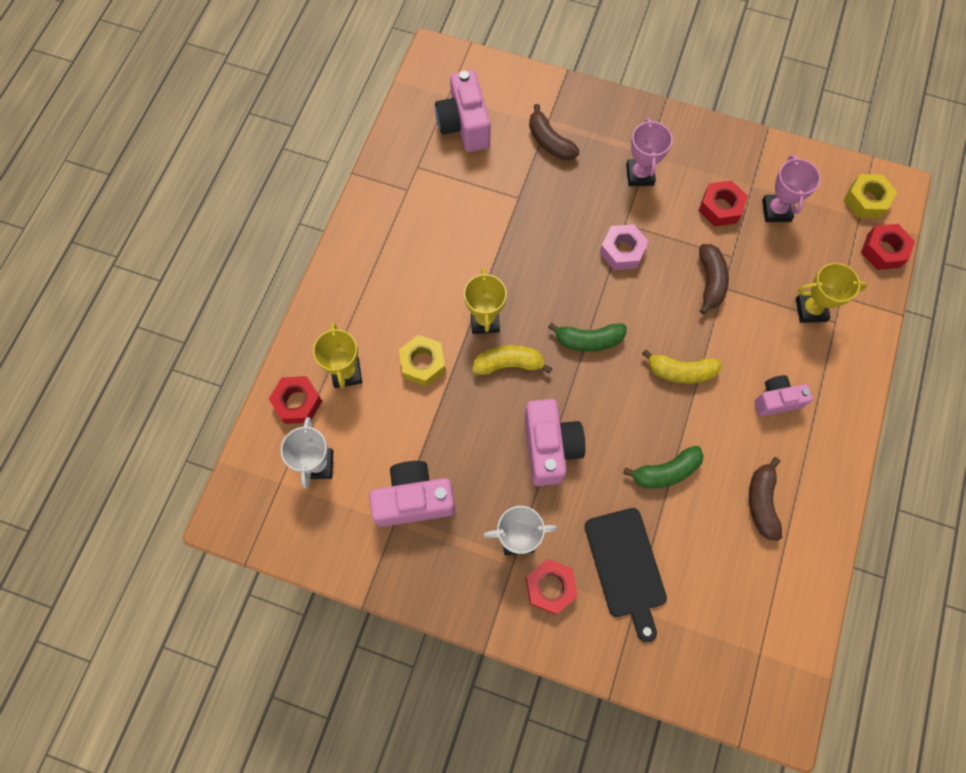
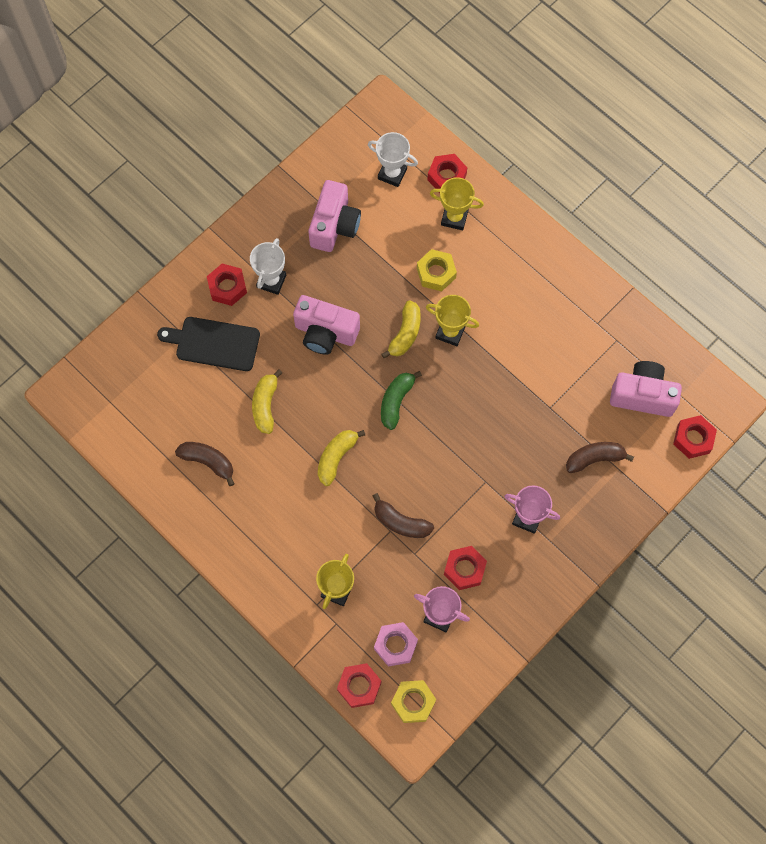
camera: 115 degrees right, 0 degrees up
(486, 71) = (693, 439): none -> red nut
(622, 251) = (461, 466): pink nut -> pink nut (395, 645)
(666, 471) = (265, 405): green banana -> yellow banana
(776, 400) = (277, 517): pink camera -> none

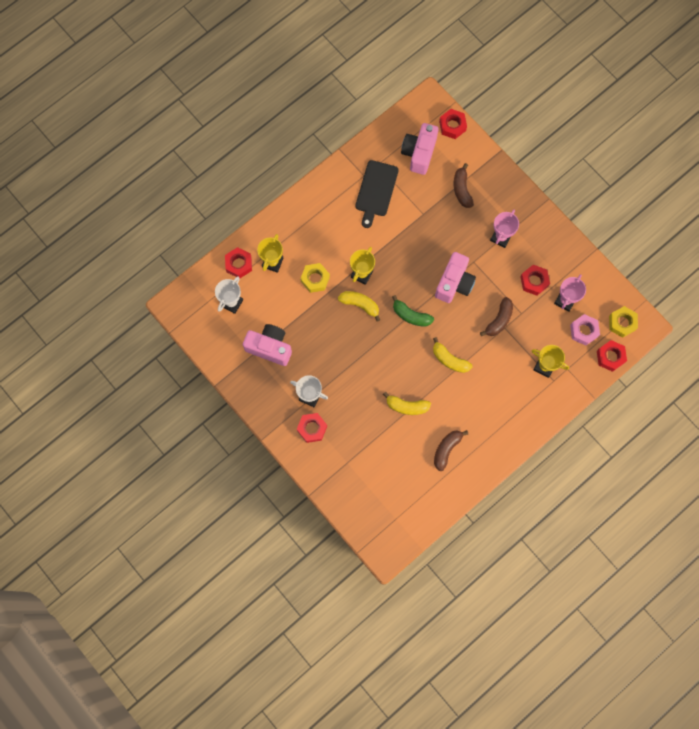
camera: 85 degrees left, 5 degrees up
(214, 343) = (356, 440): black cutting board -> black cutting board (376, 191)
(325, 333) = (354, 360): pink camera -> pink camera (454, 283)

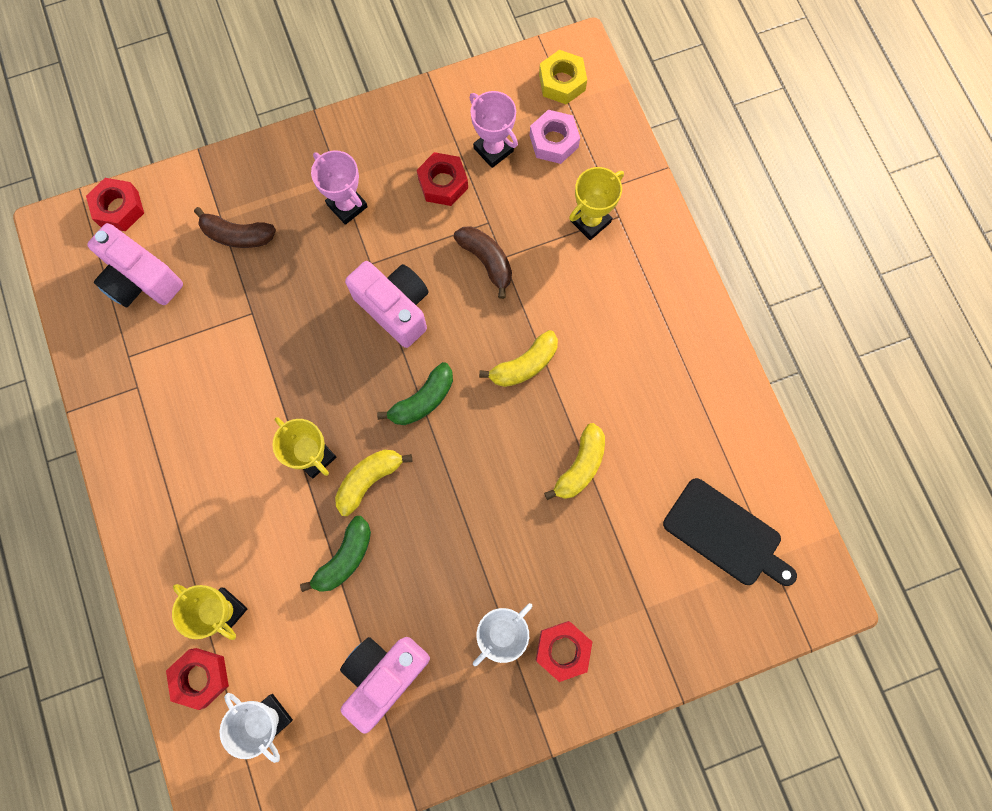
camera: 70 degrees left, 0 degrees up
(315, 279) = (289, 543): yellow nut -> none
(318, 308) = (345, 558): none -> green banana
(376, 191) = (175, 376): black cutting board -> black cutting board (726, 534)
(446, 449) = (677, 427): brown banana -> none
(610, 357) = (610, 119): red nut -> none

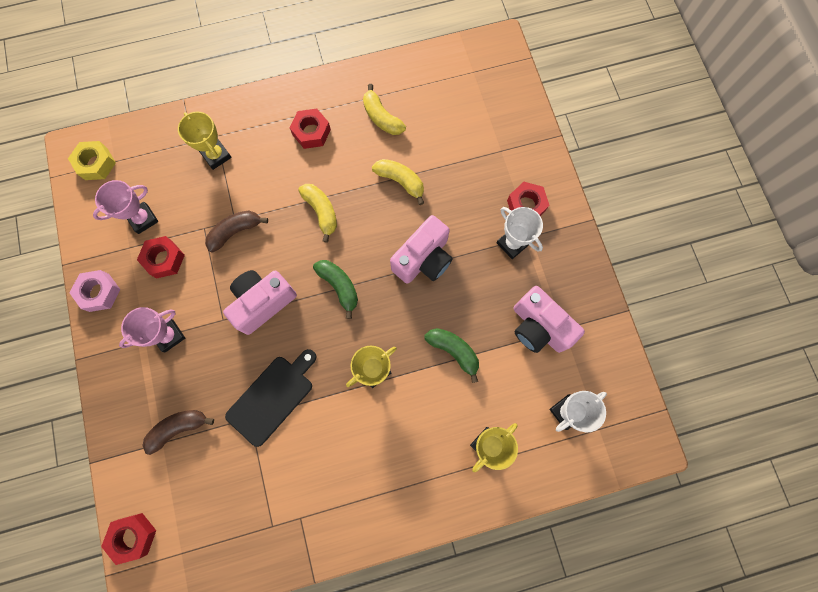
camera: 85 degrees left, 0 degrees up
(141, 280) = (204, 515): pink camera -> pink camera (423, 259)
(201, 677) = (536, 464): red nut -> red nut (311, 132)
(237, 235) = (178, 428): brown banana -> brown banana turned 135 degrees counterclockwise
(369, 480) = (396, 330): yellow banana -> yellow banana (382, 117)
(554, 141) = (145, 174): pink nut -> pink nut (99, 292)
(726, 534) = (455, 96): black cutting board -> black cutting board (272, 397)

